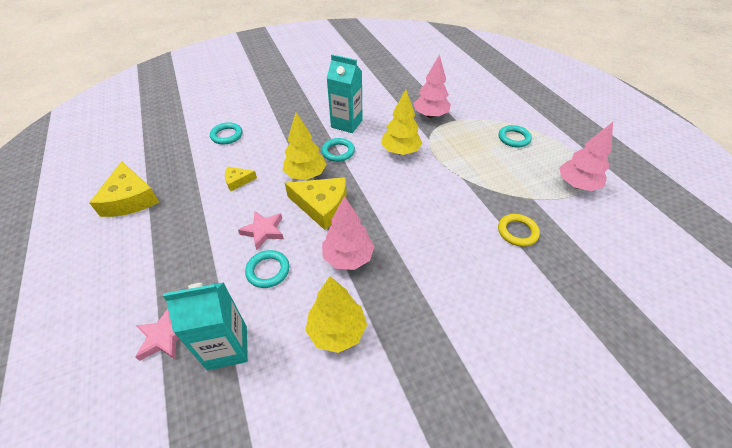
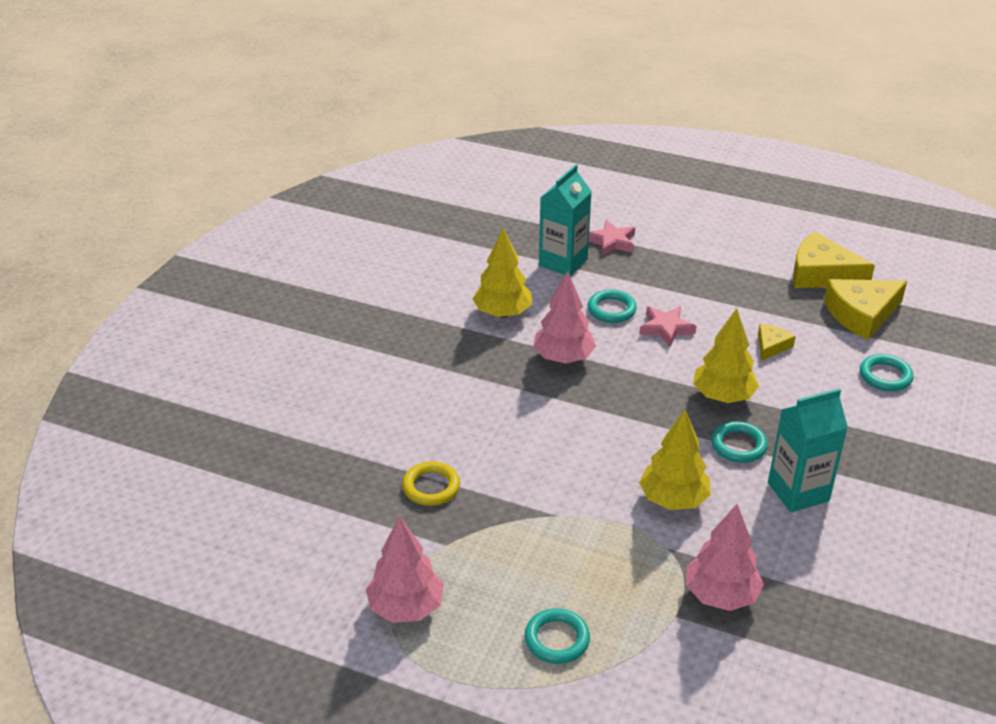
camera: 135 degrees right, 10 degrees down
(322, 206) = (654, 380): yellow cheese -> yellow cheese (861, 314)

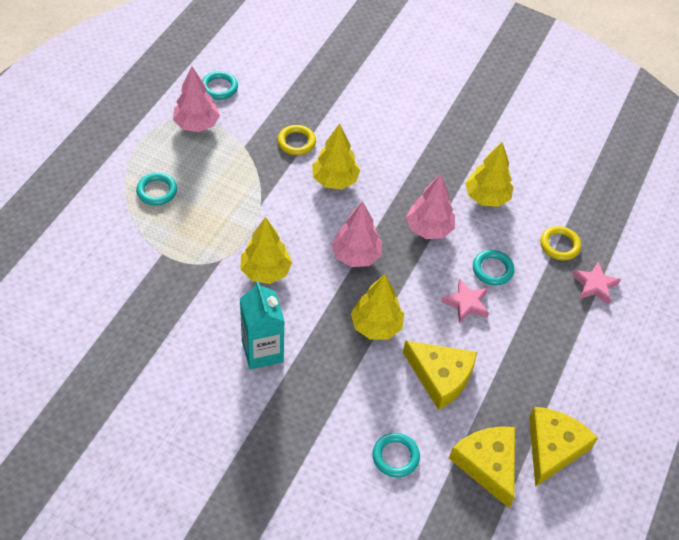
camera: 90 degrees right, 15 degrees up
(498, 443) = (335, 180): none -> yellow tree
(563, 262) = (559, 245): turquoise carton -> yellow ring
(721, 595) = (173, 281): pink tree -> pink tree (356, 256)
(738, 445) = (317, 324): turquoise ring -> turquoise ring (219, 88)
(771, 346) = (440, 376): yellow cheese -> yellow cheese, size x1.94

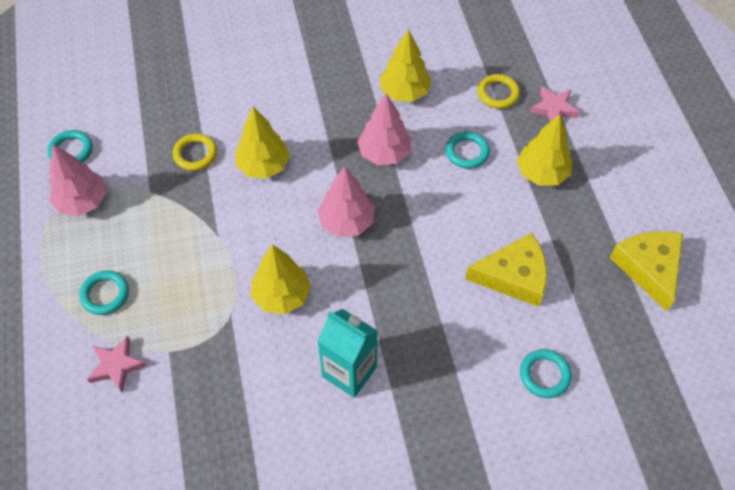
camera: 35 degrees left, 5 degrees up
(376, 326) = (422, 272): yellow tree -> yellow tree (541, 173)
(466, 303) = (474, 197): pink star -> pink star (116, 366)
(487, 464) = (617, 322): yellow cheese -> none

